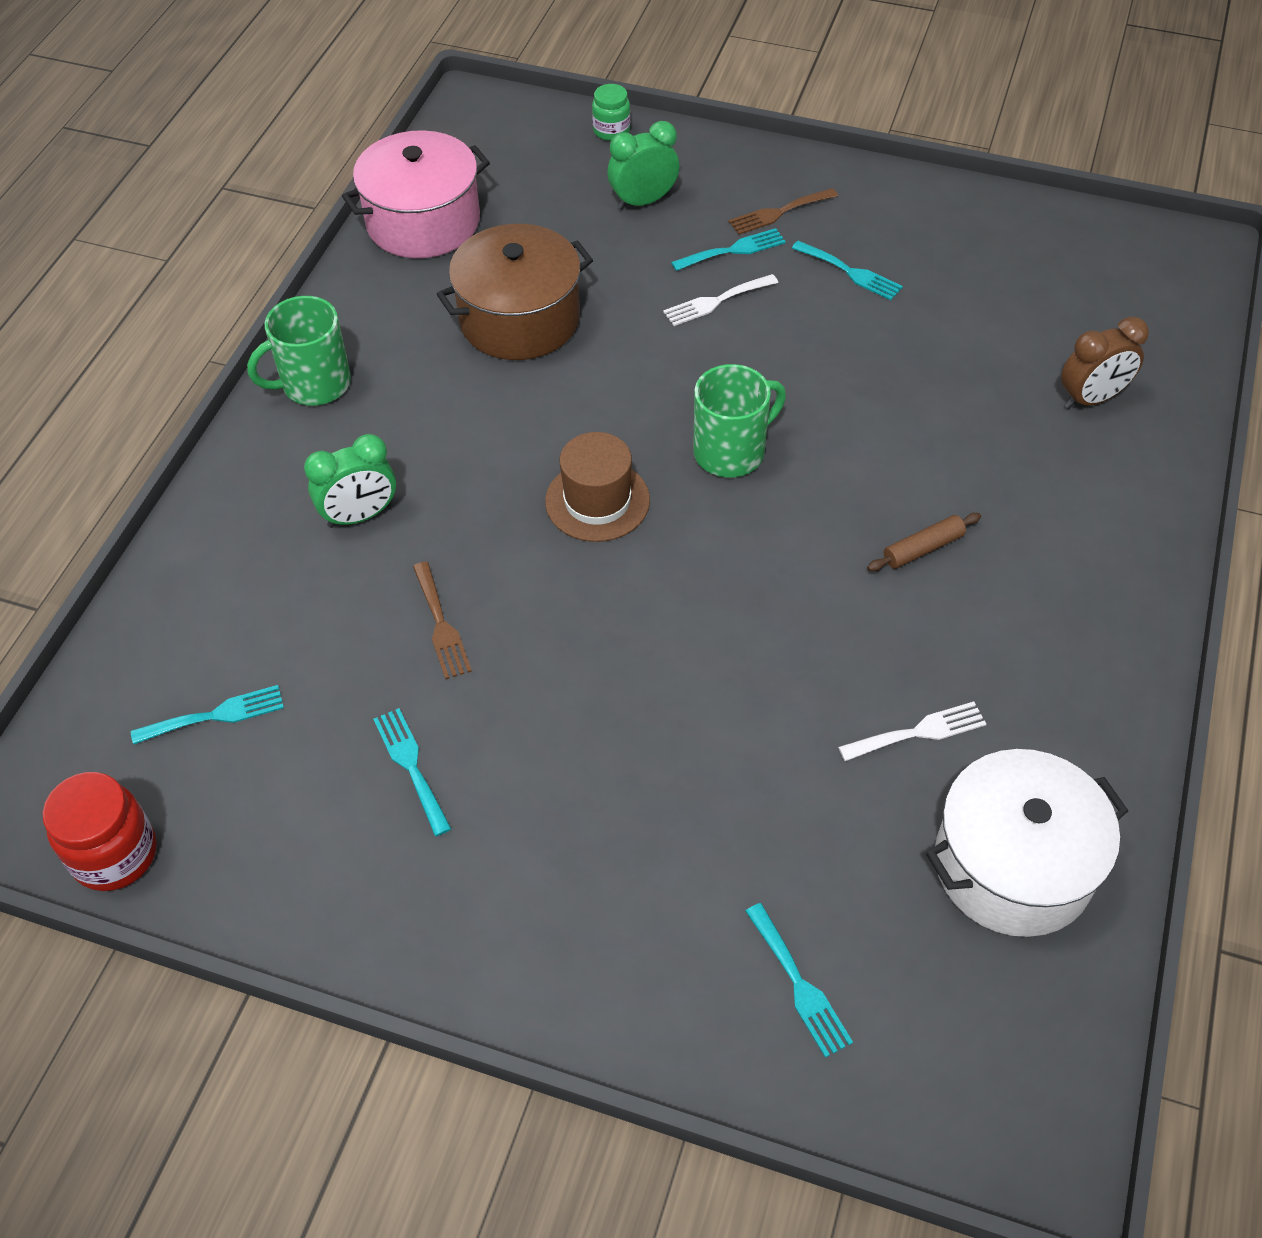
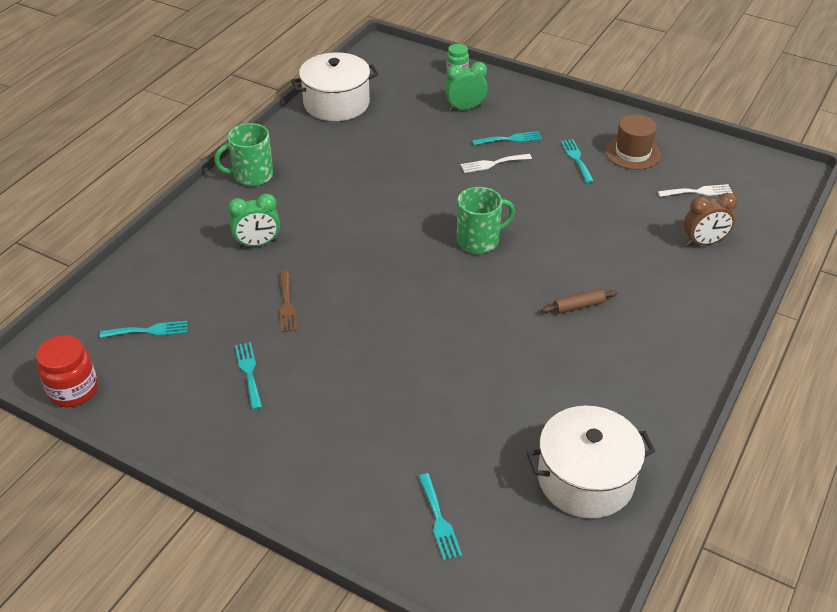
camera: 10 degrees right, 10 degrees down
(423, 222) = (336, 103): pink pot -> white pot
(519, 319) = (376, 158): brown pot -> none
(597, 501) = (394, 255): brown hat -> brown hat (632, 153)
(778, 213) = (542, 123): brown fork -> none
(851, 272) = (576, 159): turquoise fork -> turquoise fork turned 150 degrees counterclockwise
(919, 732) = (548, 400): white fork -> white fork (698, 192)

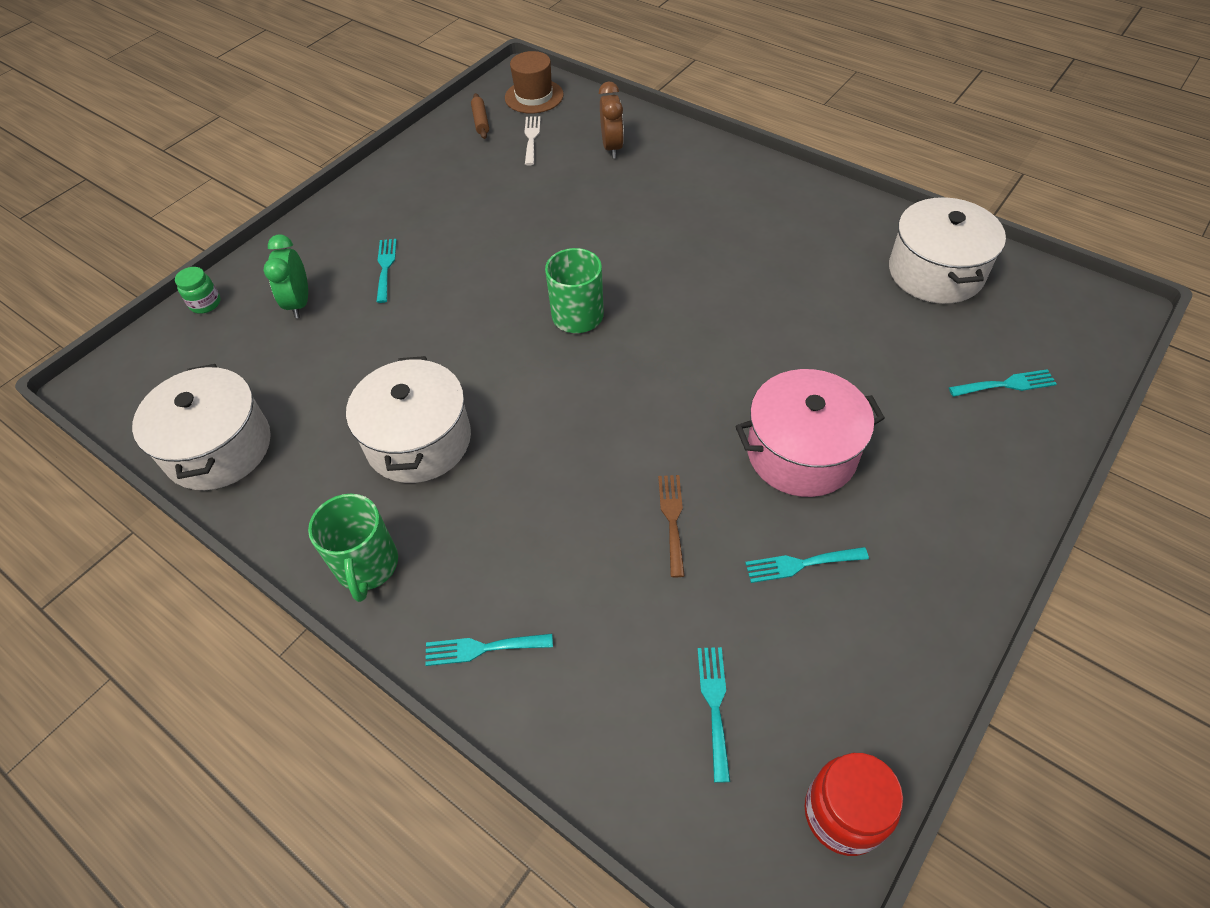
camera: 80 degrees left, 10 degrees up
(258, 244) = (537, 556): green clock -> none
(287, 305) = (672, 519): brown fork -> brown fork turned 90 degrees counterclockwise
(348, 180) = (418, 440): none -> white pot
(350, 374) = (801, 452): none -> pink pot
(492, 163) = (430, 288): white fork -> none
(576, 159) = (446, 216): turquoise fork -> turquoise fork (482, 648)
(578, 306) = (698, 246): brown rolling pin -> brown rolling pin (481, 121)
(632, 153) = (450, 172): brown hat -> brown hat (534, 96)

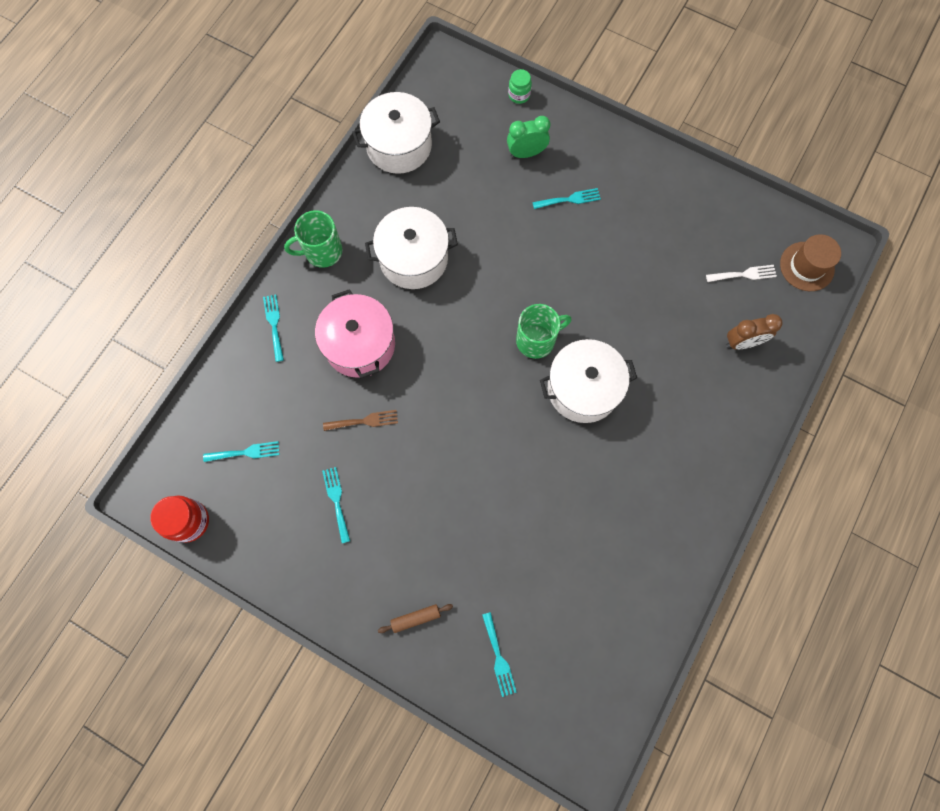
camera: 80 degrees right, 20 degrees up
(481, 121) = (761, 229): brown rolling pin -> brown rolling pin (416, 618)
(801, 452) = (423, 503): pink pot -> pink pot (360, 344)
(935, 272) = (617, 616): white pot -> white pot (583, 388)

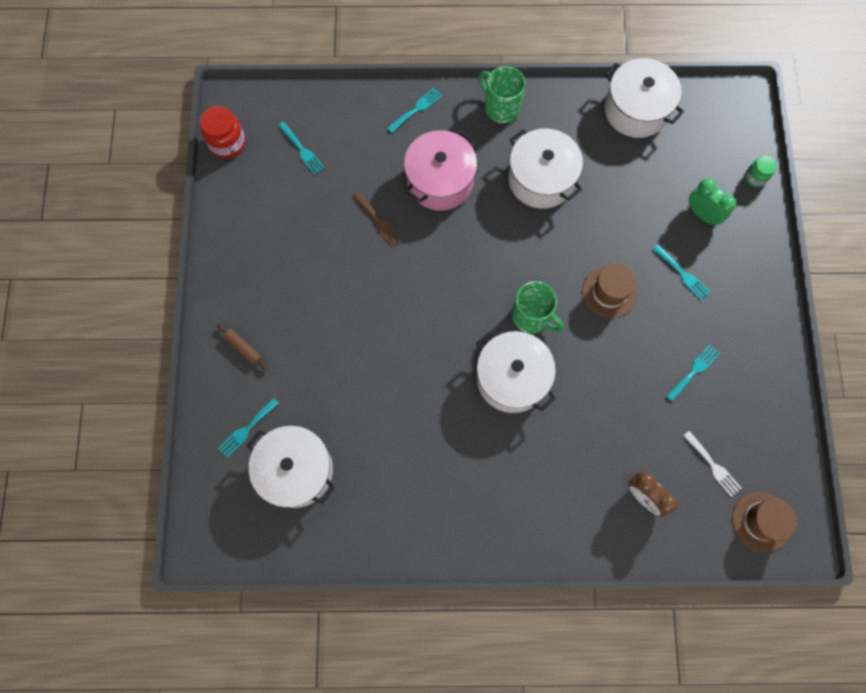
camera: 60 degrees right, 0 degrees up
(336, 501) = (302, 237): turquoise fork -> turquoise fork (694, 371)
(551, 265) = (609, 292): none -> brown hat
(564, 630) = (296, 470): none -> white pot

